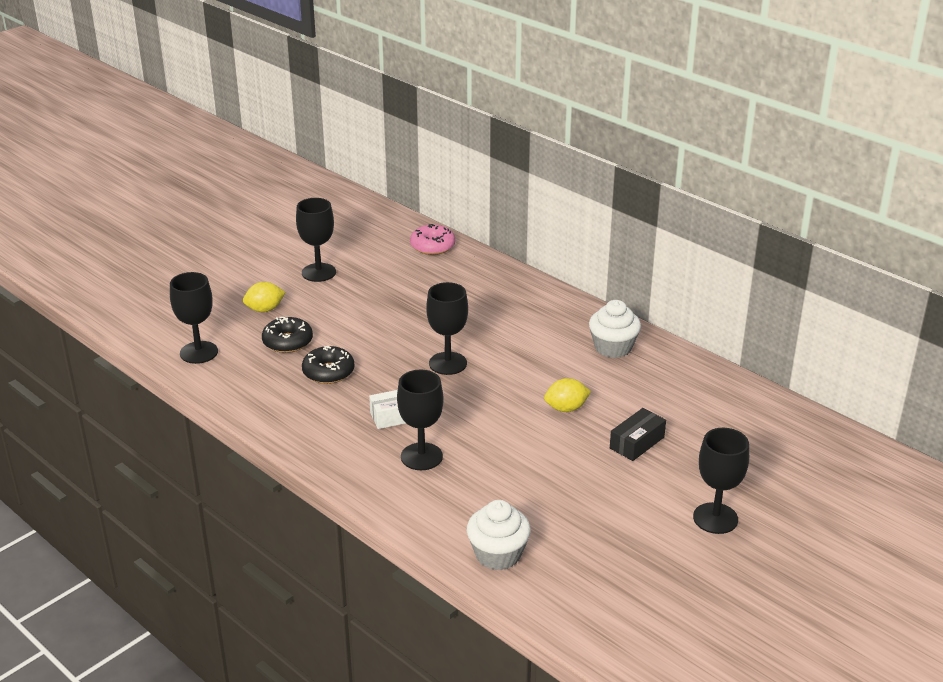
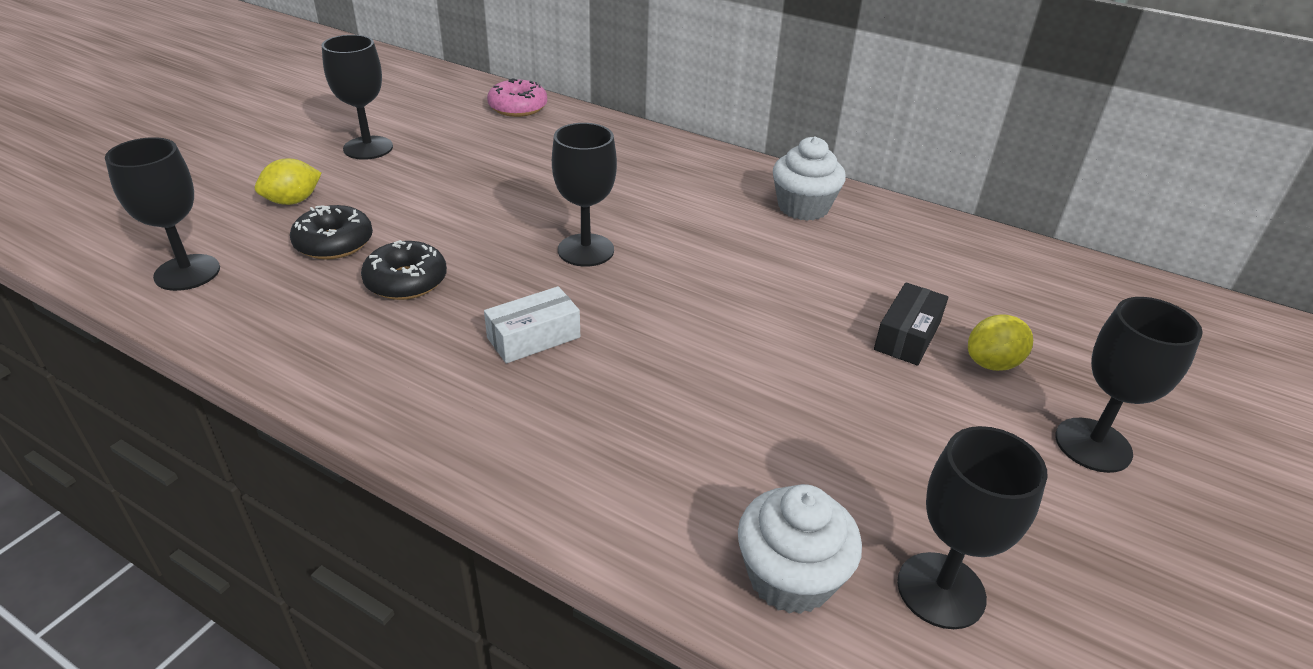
camera: 15 degrees left, 5 degrees up
(421, 456) = (591, 402): black goblet -> black goblet (941, 590)
(566, 408) = (782, 296): yellow lemon -> yellow lemon (992, 363)

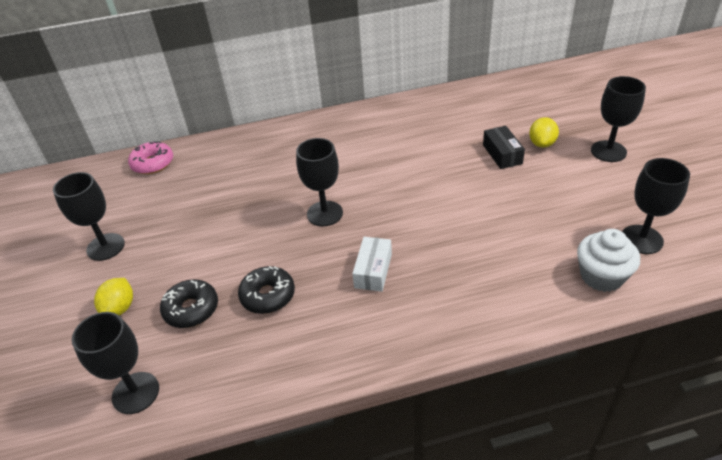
camera: 40 degrees left, 5 degrees up
(803, 207) = (381, 124): white cupcake -> none

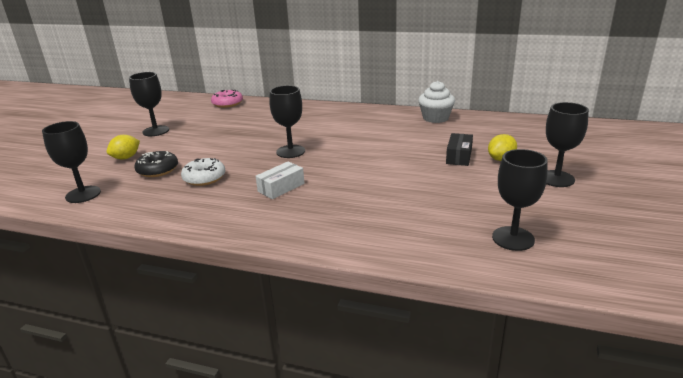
camera: 30 degrees right, 15 degrees down
(268, 295) = (204, 178): black donut -> white donut
(601, 276) = (445, 247): white cupcake -> white cupcake (435, 118)

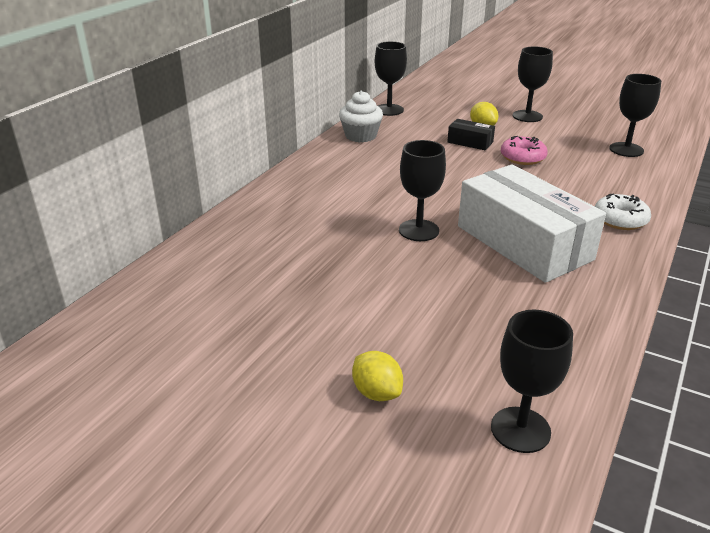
camera: 80 degrees left, 5 degrees up
(156, 131) = (256, 364): black goblet -> black goblet (389, 110)
(158, 170) = (443, 348): black donut -> none
(204, 178) = (484, 300): white donut -> white donut (620, 220)
(227, 103) = (167, 279): pink donut -> pink donut (522, 157)
(281, 187) = (523, 243): white box -> white box, size x2.35

